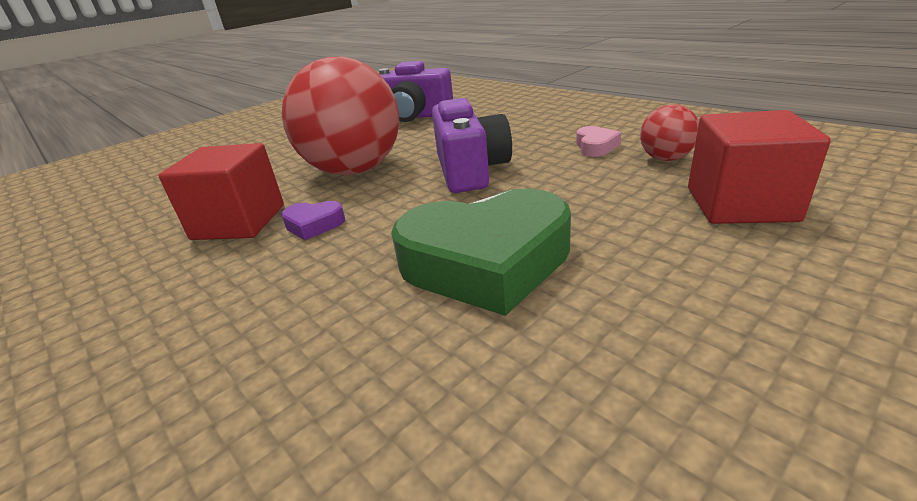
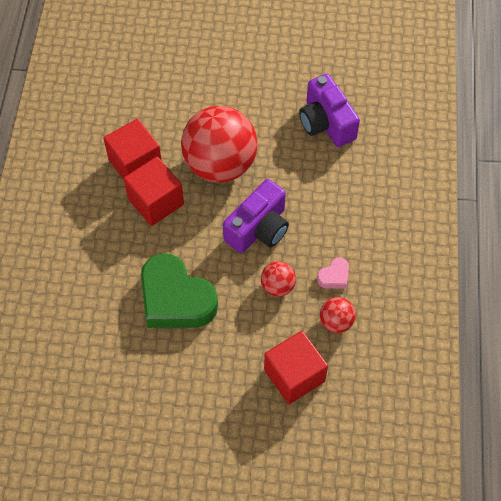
camera: 45 degrees right, 30 degrees up
(314, 225) = (156, 202): purple heart -> red cube
(568, 179) = (277, 286): none -> red ball

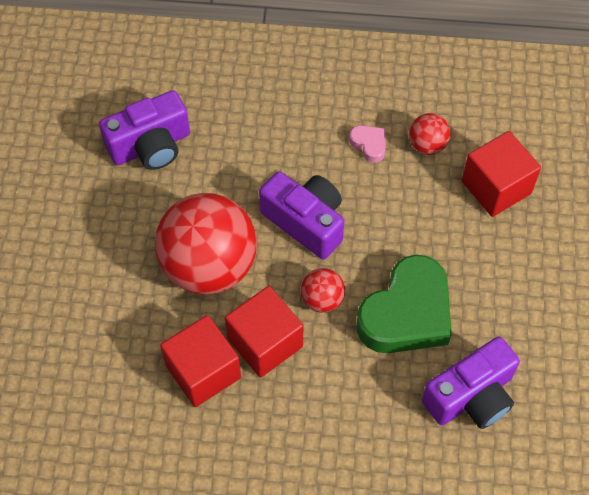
camera: 90 degrees left, 0 degrees up
(103, 342) = (471, 396): none -> purple camera
(277, 286) = (384, 202): red ball -> red ball (322, 299)

